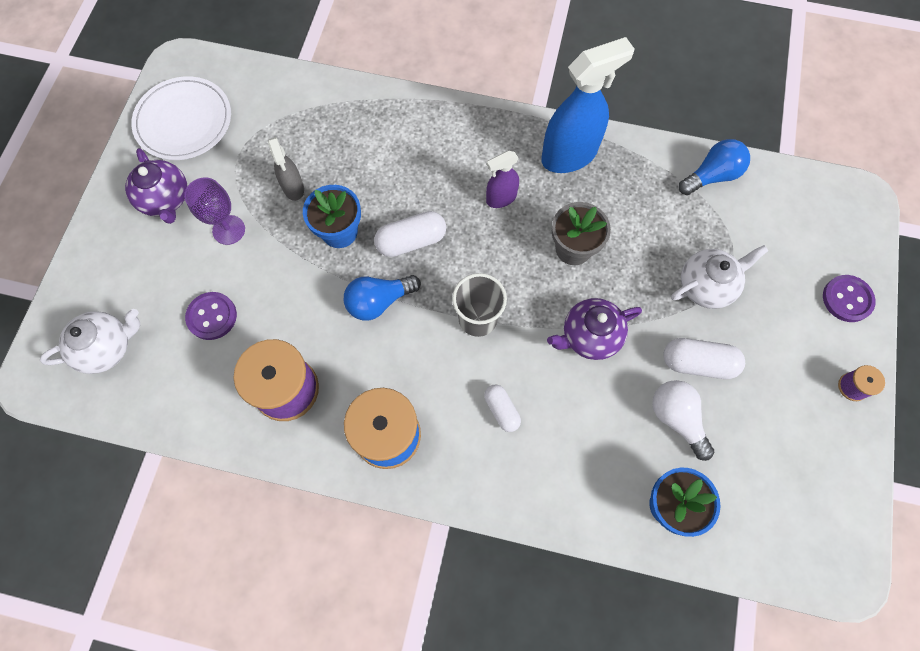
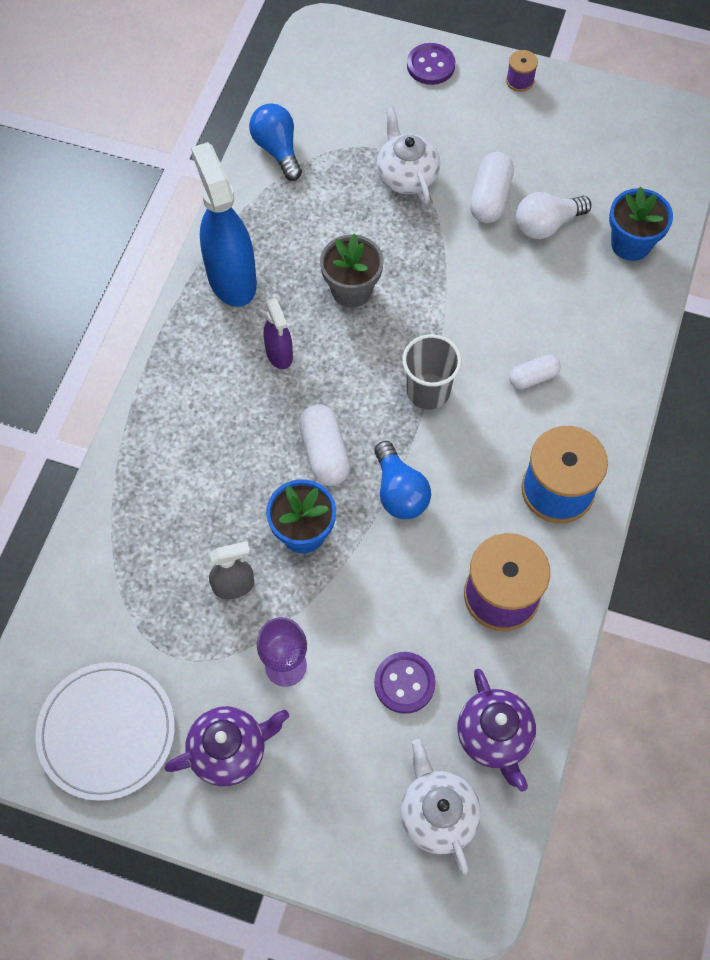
camera: 85 degrees left, 5 degrees down
(589, 336) = (455, 287): purple teapot -> purple teapot (494, 736)

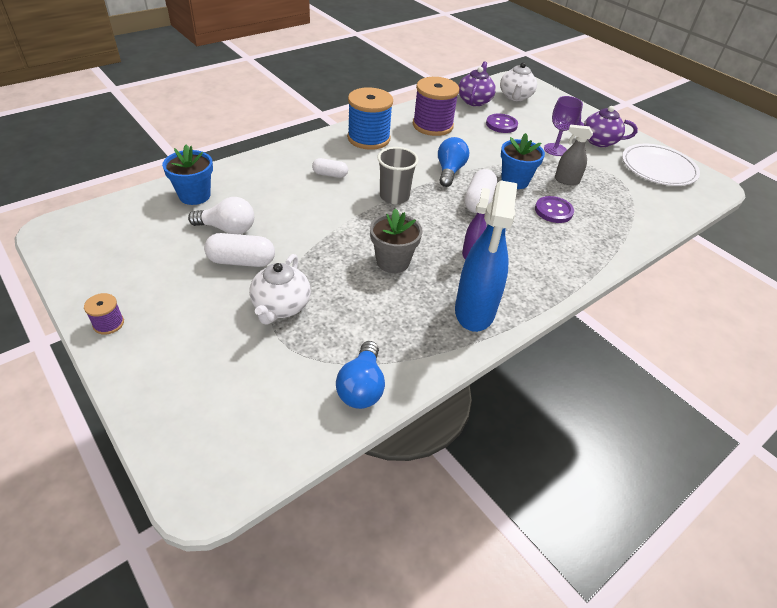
camera: 150 degrees left, 20 degrees down
(430, 65) = (155, 381): purple button -> purple button (553, 211)
(490, 198) = (241, 261): white capsule -> white capsule turned 45 degrees clockwise

